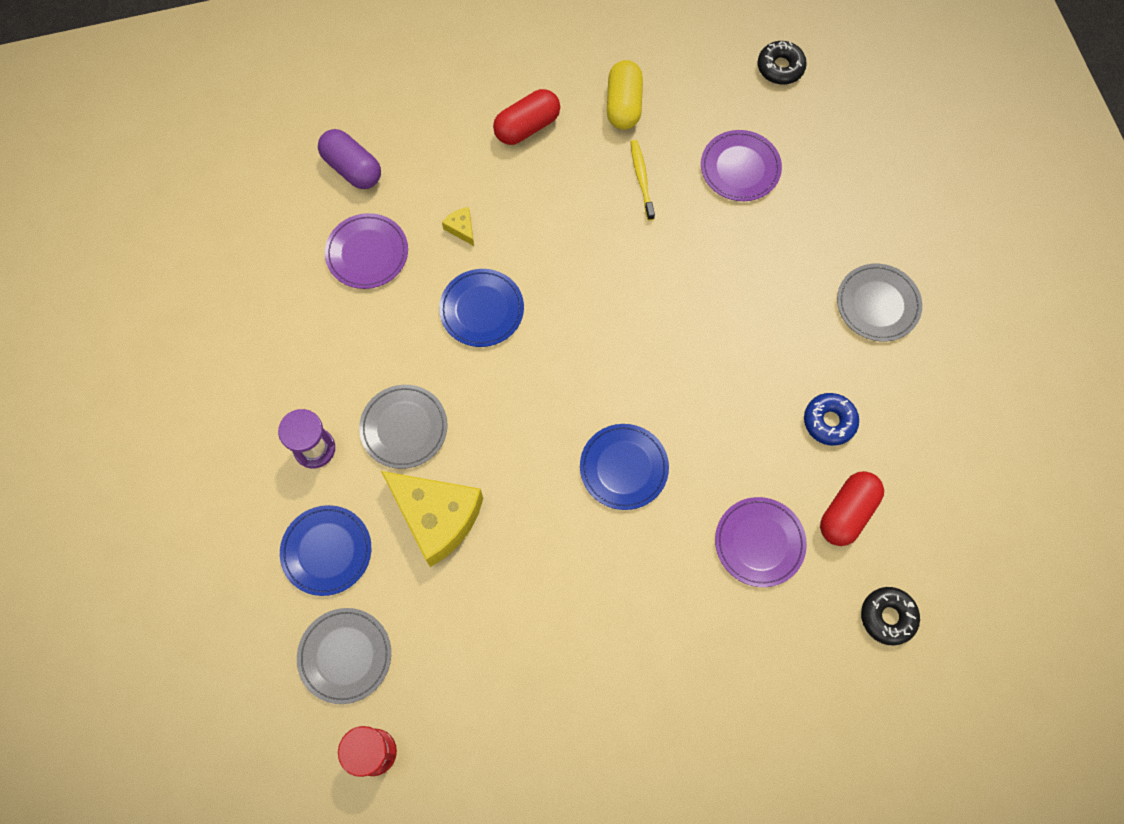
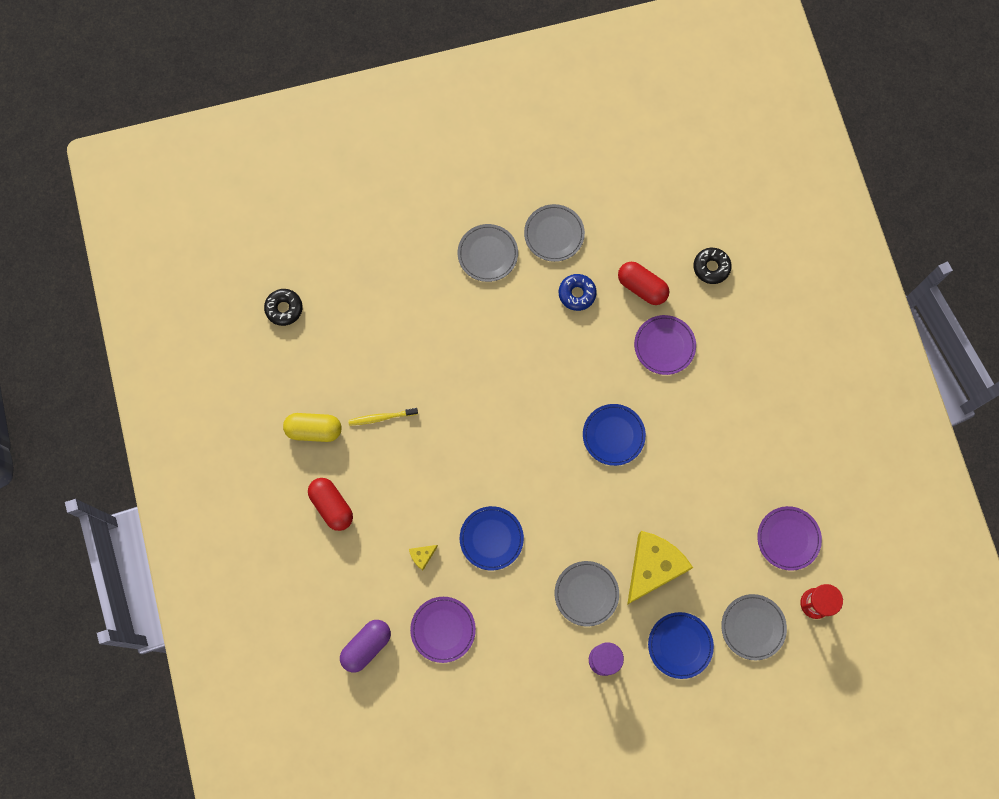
camera: 90 degrees left, 5 degrees up
(740, 168) = (373, 344): purple plate -> purple plate (788, 538)
(916, 391) = (554, 234): none -> grey plate

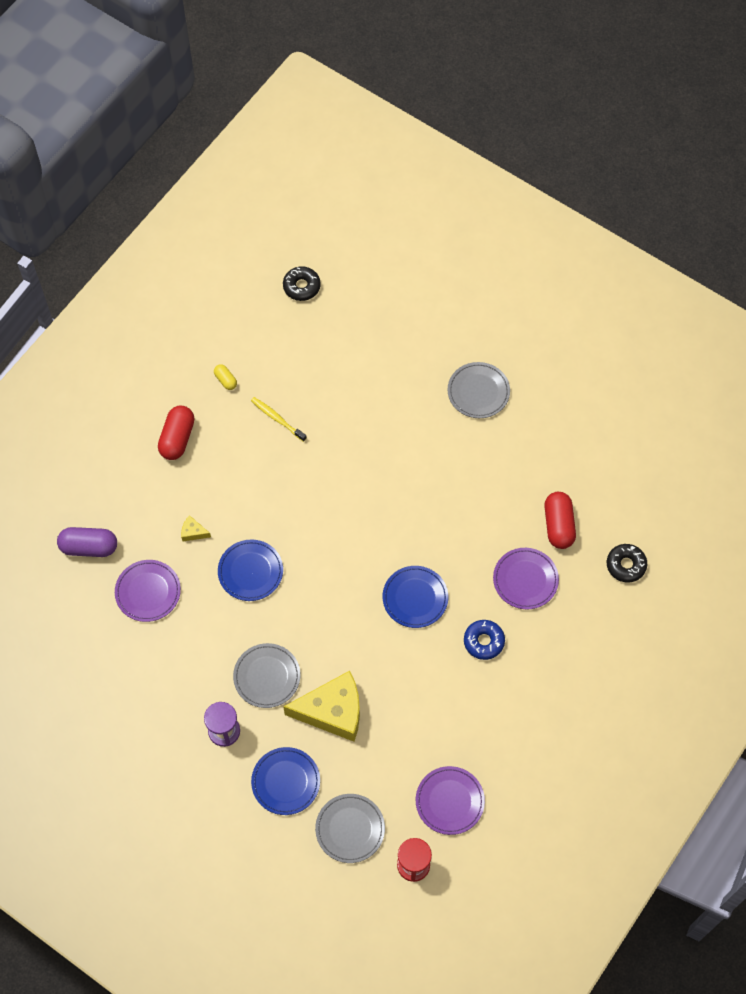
camera: 50 degrees right, 10 degrees down
(314, 430) = (225, 380): yellow capsule -> yellow capsule, size x0.53
(554, 234) = (540, 426): grey plate -> none
(577, 294) = (507, 481): blue donut -> blue donut (484, 641)

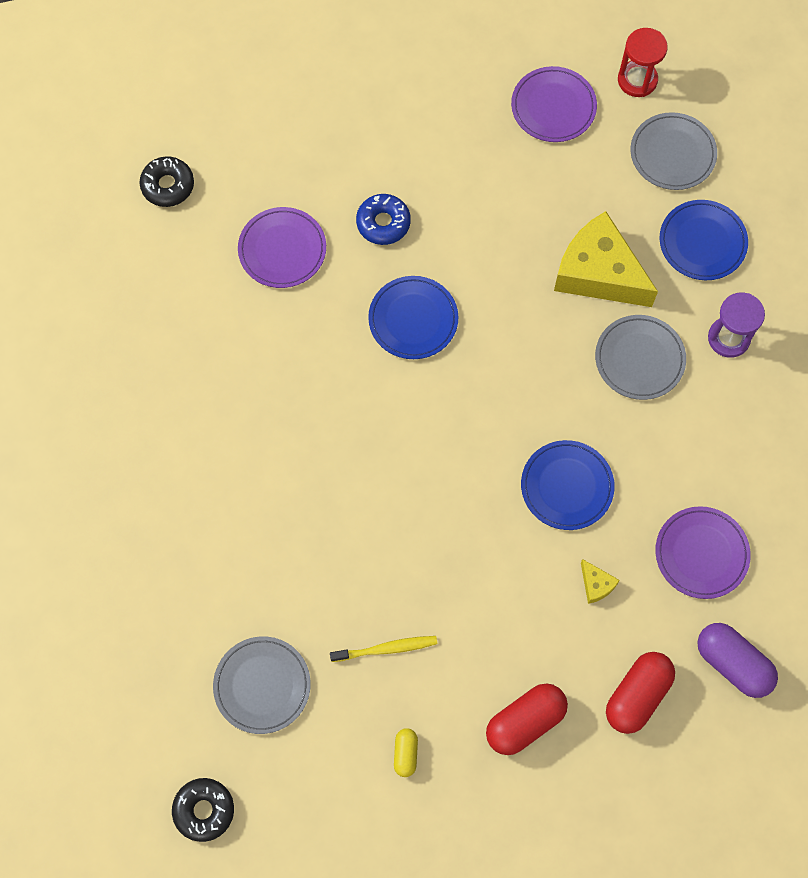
camera: 140 degrees left, 5 degrees up
(277, 419) = (386, 649): yellow toothbrush -> yellow toothbrush turned 90 degrees counterclockwise
(478, 392) = (129, 492): grey plate -> grey plate (262, 685)
(558, 525) = (193, 277): red capsule -> red capsule (637, 695)

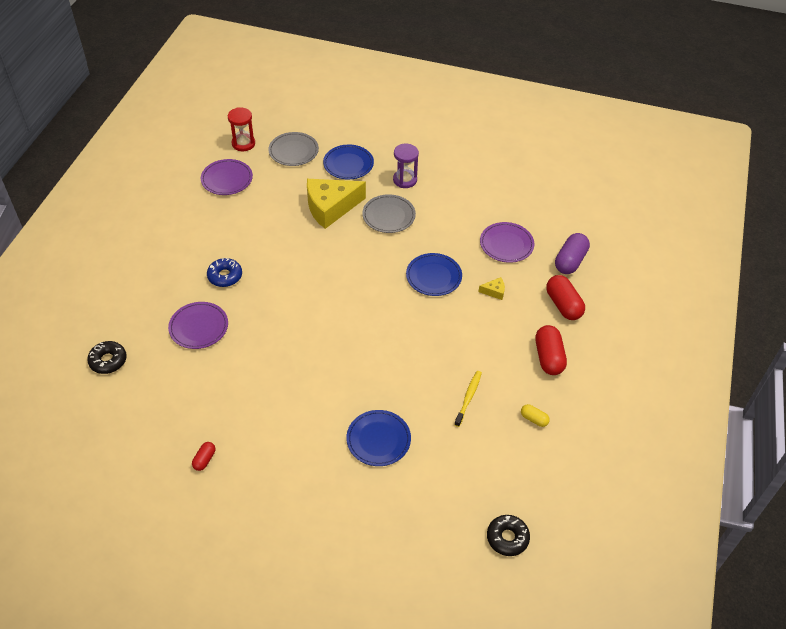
camera: 60 degrees left, 20 degrees down
(101, 389) = (204, 459): none -> red capsule
(262, 685) = (450, 468): grey plate -> none
(413, 319) = (291, 291): blue plate -> blue plate (378, 439)
(733, 663) = (570, 261): purple capsule -> purple capsule turned 45 degrees counterclockwise

